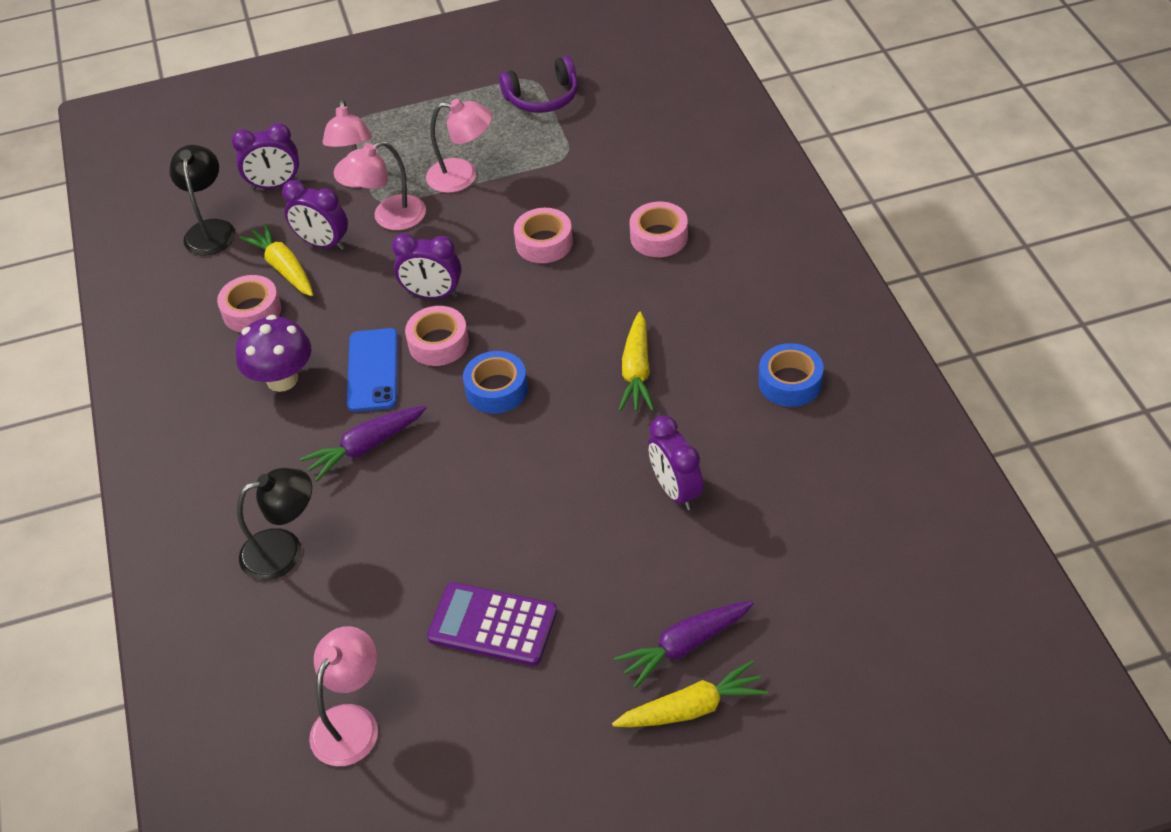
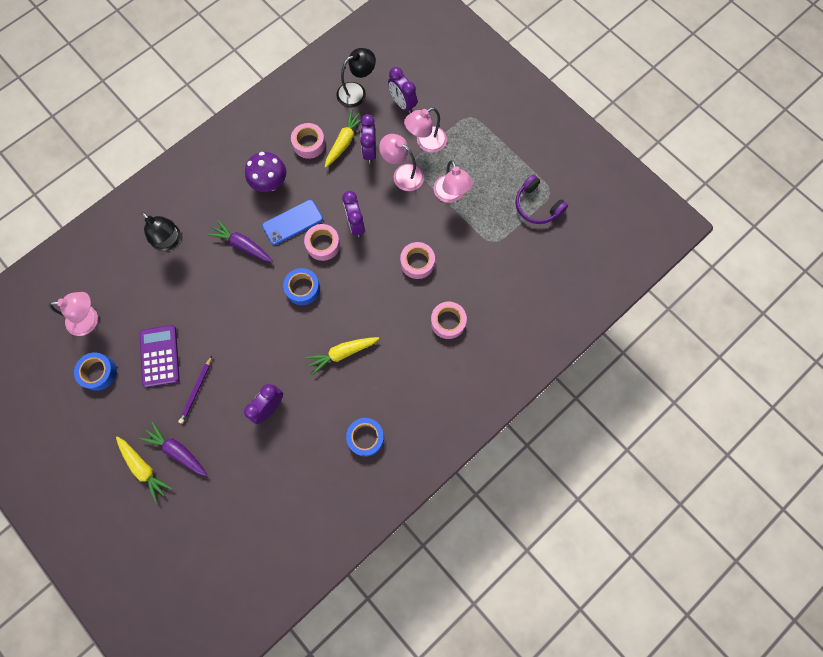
camera: 60 degrees right, 25 degrees up
(466, 734) = (98, 372): none -> blue tape
(589, 586) = (196, 390): none -> purple pencil

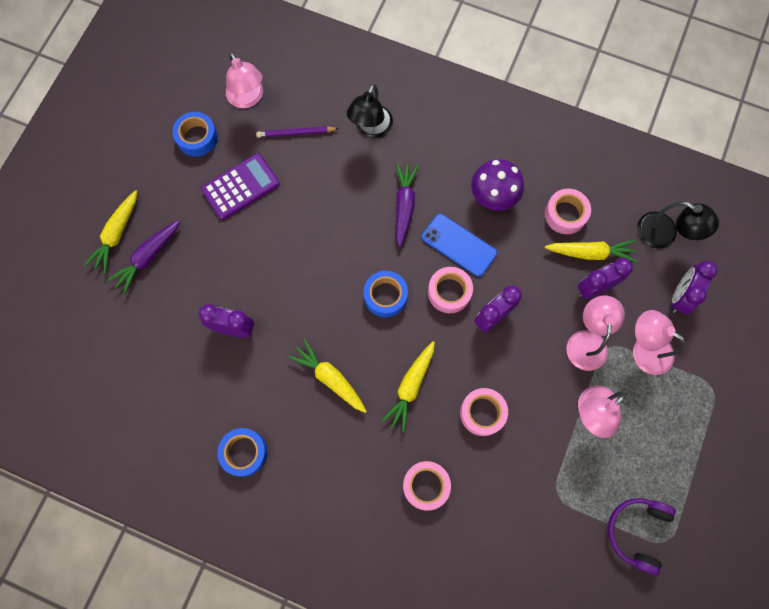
camera: 65 degrees right, 0 degrees up
(177, 451) = (148, 257): purple carrot -> purple carrot turned 150 degrees counterclockwise
(196, 390) = (219, 243): purple pencil -> purple pencil (296, 133)
(376, 301) = (410, 387): none -> yellow carrot

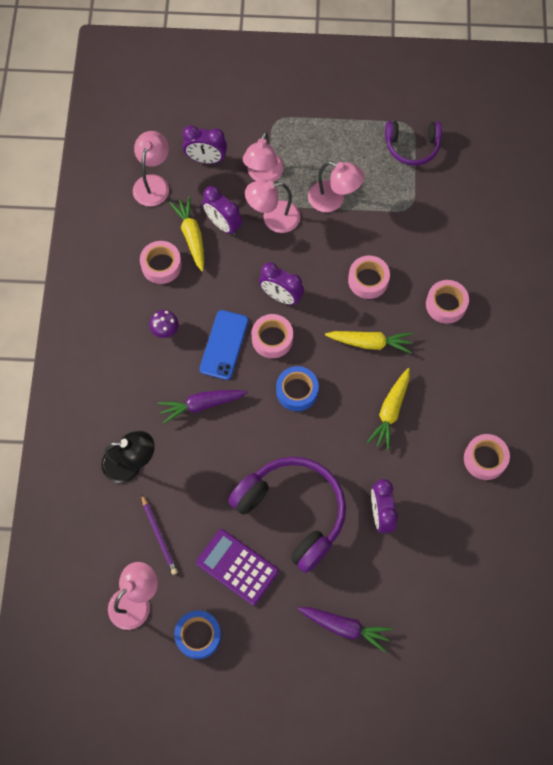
camera: 110 degrees left, 5 degrees down
(117, 234) = (333, 671): yellow carrot -> none
(244, 452) = (485, 459): blue tape -> pink tape
(269, 250) = (293, 512): none -> purple headphones
(493, 197) = (165, 330): purple mushroom -> purple mushroom, size x0.58
(664, 235) = (153, 183): black lamp -> pink lamp

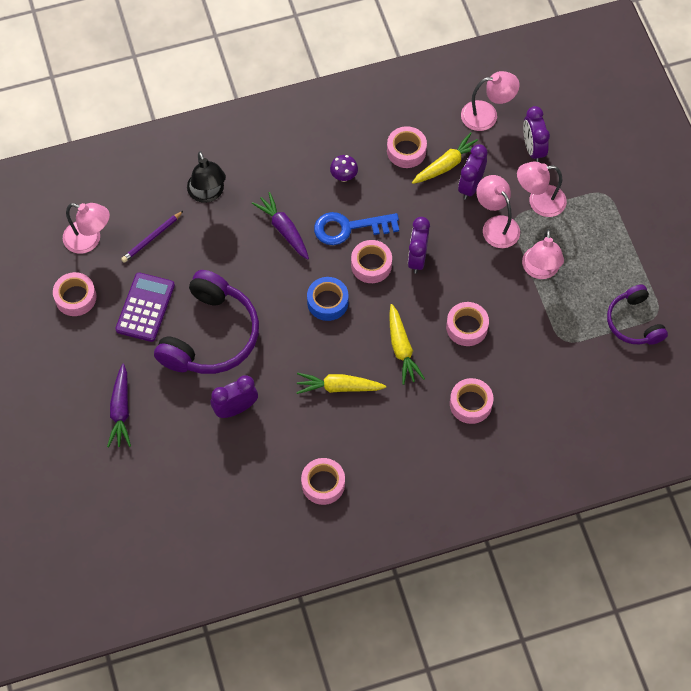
camera: 70 degrees right, 5 degrees down
(198, 635) = (75, 297): blue tape -> pink tape
(224, 345) = (349, 228): blue phone -> blue key

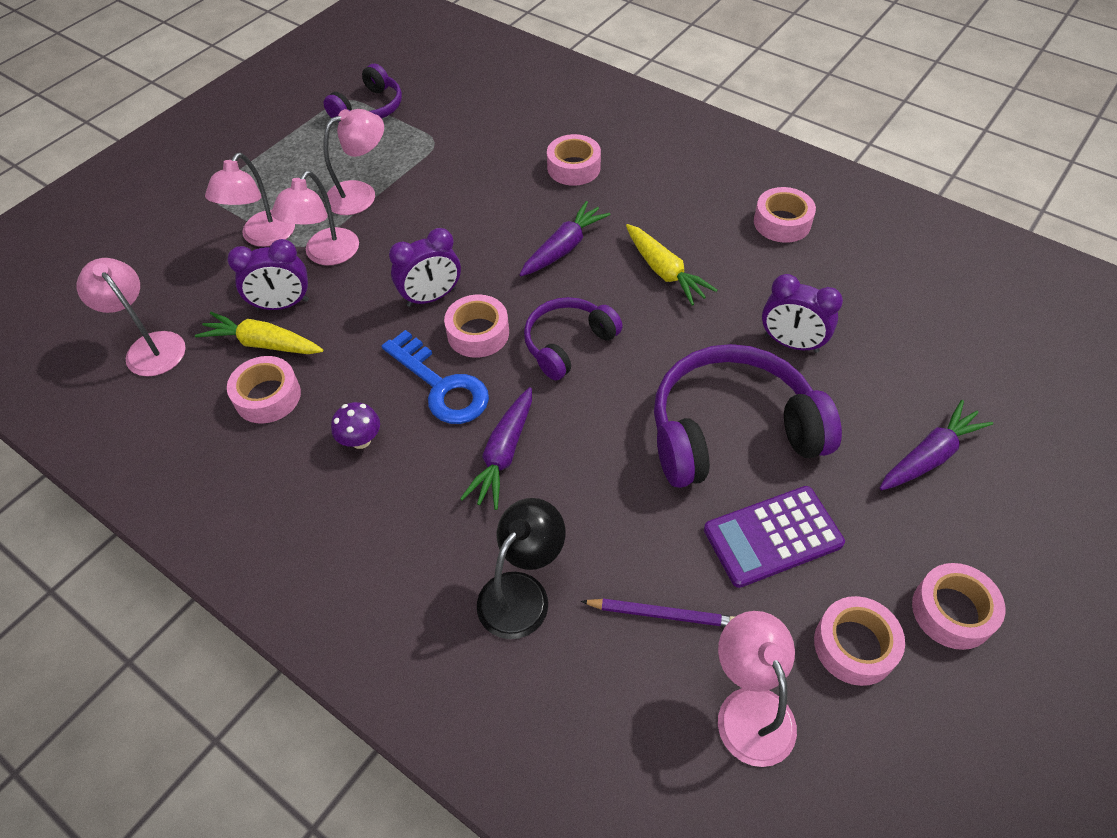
camera: 125 degrees left, 10 degrees down
(327, 302) = (568, 344): blue tape -> purple headphones
(401, 348) = (564, 248): yellow carrot -> purple carrot
(467, 327) = (486, 213): pink tape -> pink tape (952, 611)
(533, 149) = (182, 278): purple clock -> none
(539, 202) = (263, 237): pink lamp -> pink lamp turned 60 degrees clockwise

